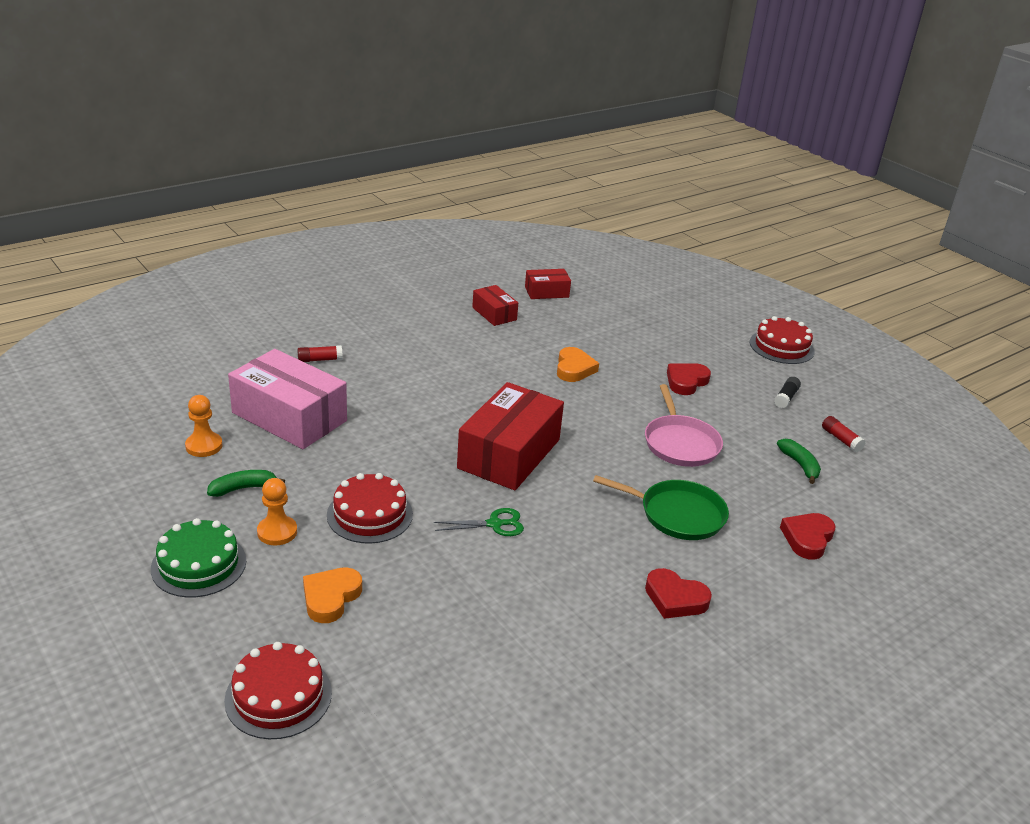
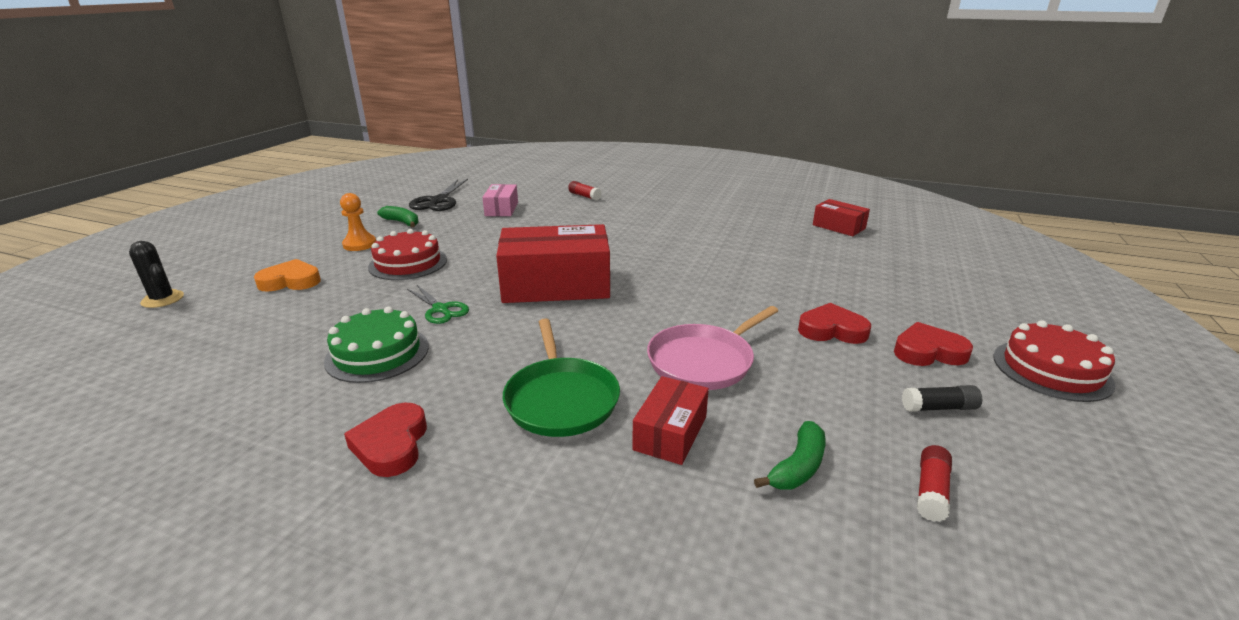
camera: 60 degrees right, 5 degrees down
(199, 564) = (305, 236): green cake -> green cake (377, 353)
(204, 446) = (438, 201): orange pawn -> black scissors
(278, 696) = (162, 299): red cake -> black cactus
(289, 417) = (501, 209): pink box -> pink box, size x0.51
(494, 314) = (758, 220): red box -> red box (670, 433)
(574, 369) = (739, 271): orange heart -> none
(807, 538) = (624, 527): red heart -> red heart (928, 351)

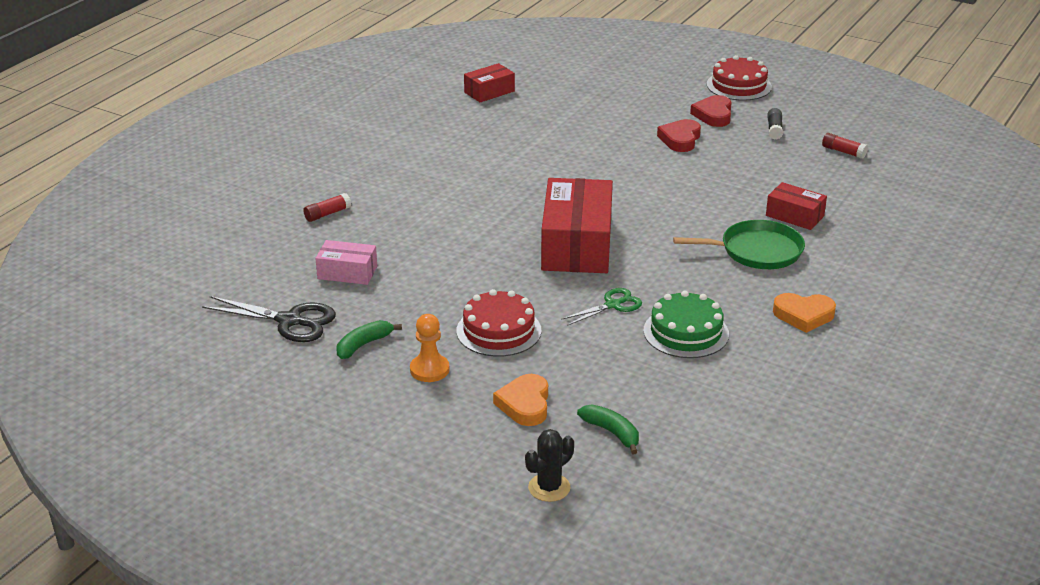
camera: 80 degrees left, 5 degrees up
(391, 445) = (803, 315): red heart -> orange heart
(704, 361) = (715, 193): pink pan -> none
(798, 467) = (825, 182): green banana -> green banana (612, 433)

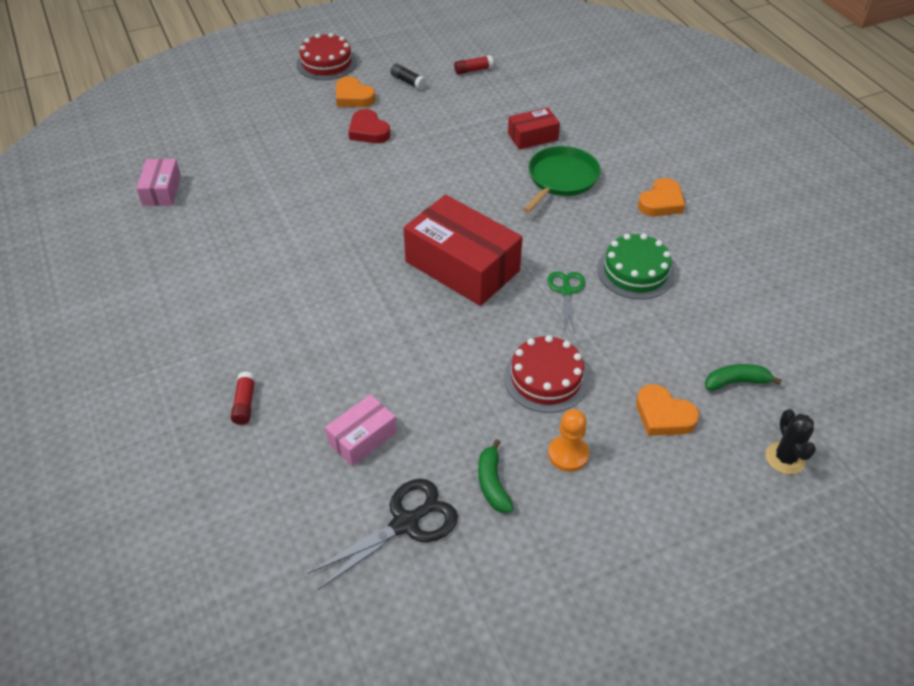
camera: 55 degrees left, 15 degrees up
(489, 92) = (162, 190): red box -> pink box
(713, 115) = (353, 97): red heart -> orange heart

